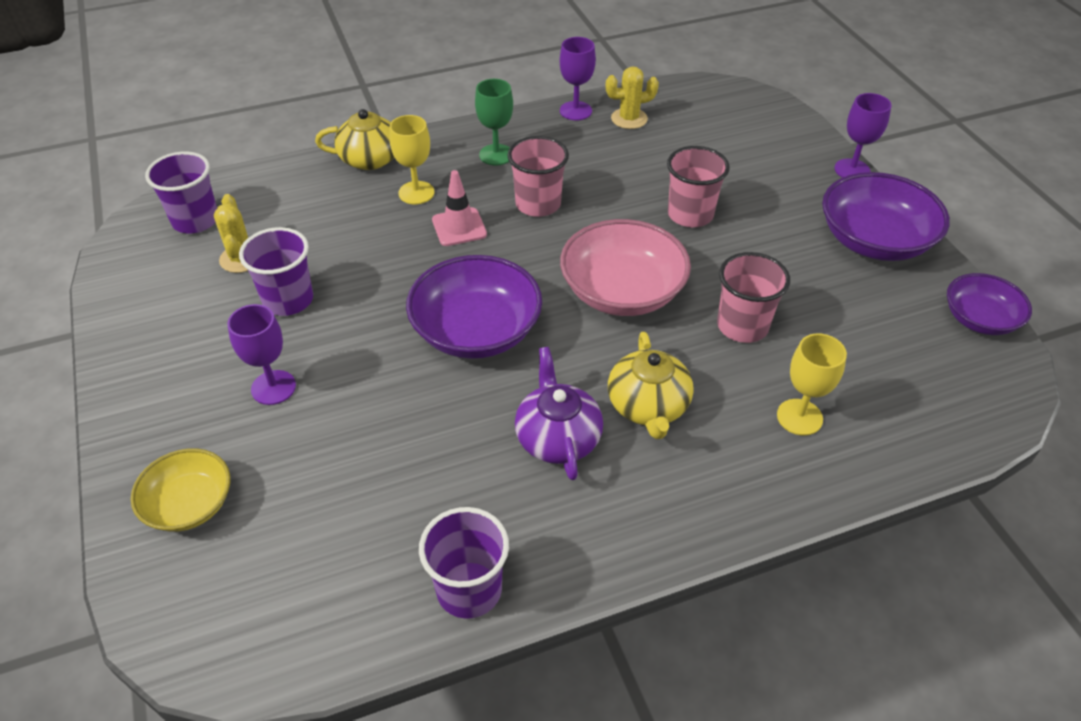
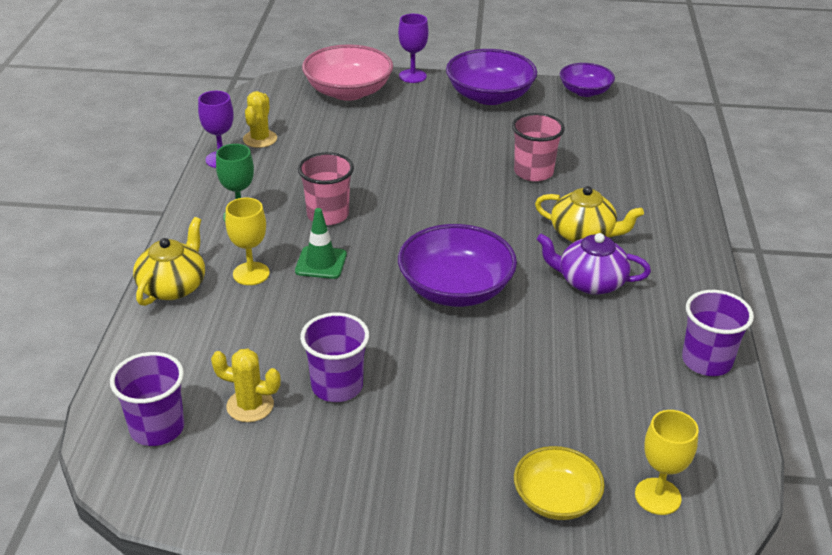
camera: 65 degrees left, 10 degrees down
(273, 387) = (446, 419): purple goblet -> none
(459, 227) = (321, 263): pink traffic cone -> green traffic cone
(622, 292) = (463, 208): pink bowl -> pink bowl (348, 91)
(690, 214) = (403, 152): pink cup -> none
(799, 417) = (627, 181): yellow goblet -> yellow goblet (657, 496)

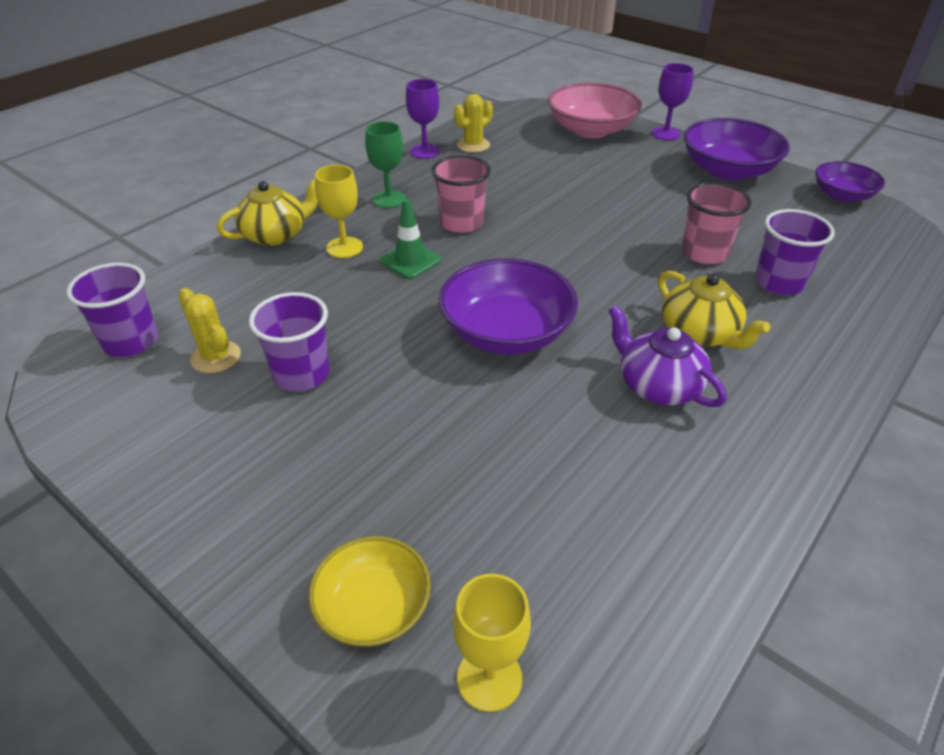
camera: 35 degrees right, 5 degrees up
(706, 361) = (717, 542): purple cup -> purple cup (779, 283)

